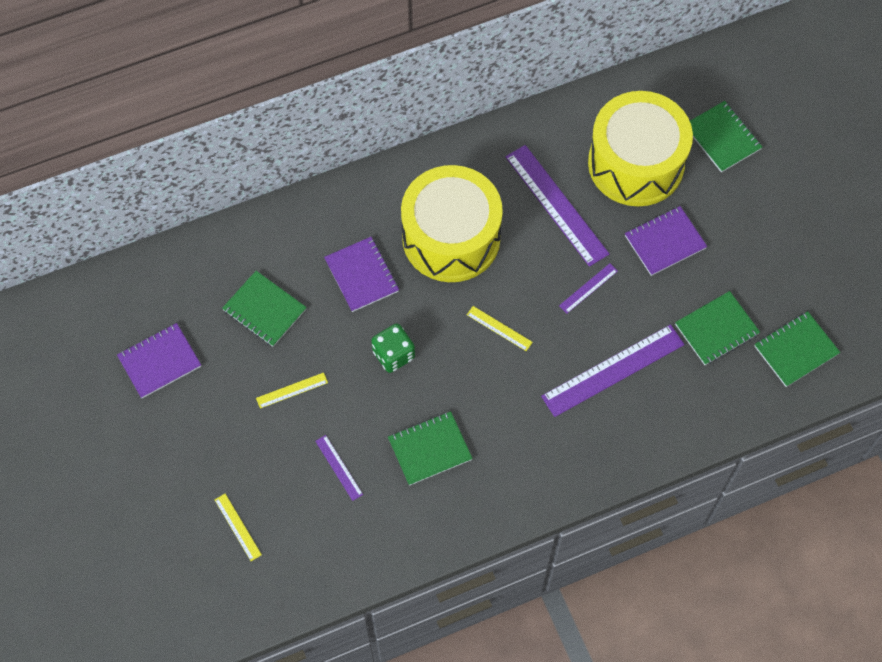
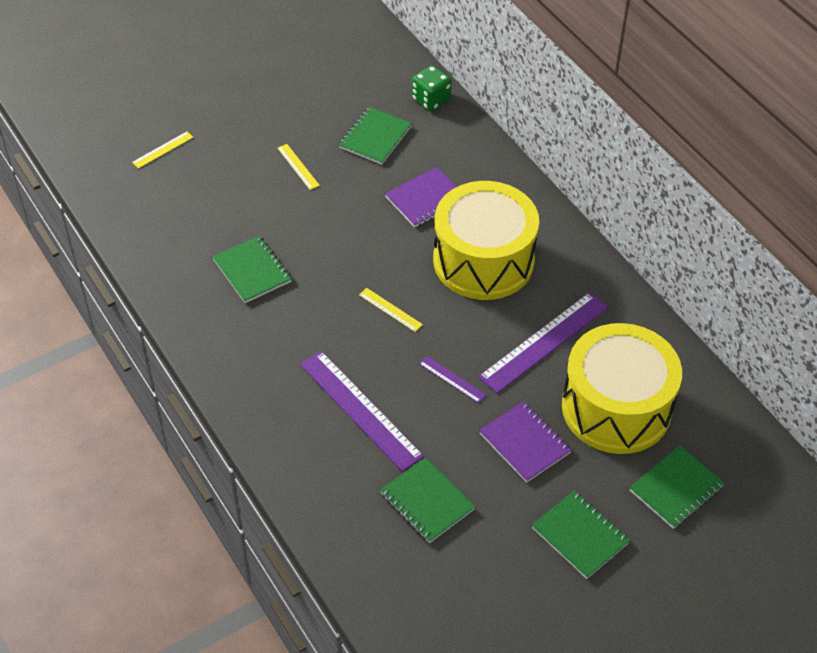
camera: 80 degrees right, 15 degrees down
(159, 361) = (312, 79): purple notebook -> none
(339, 467) = (226, 208): purple ruler -> none
(393, 355) = (346, 232): green dice -> green dice (431, 100)
(499, 328) = (390, 310): yellow ruler -> yellow ruler turned 75 degrees counterclockwise
(796, 350) = (416, 583): green notebook -> green notebook (580, 536)

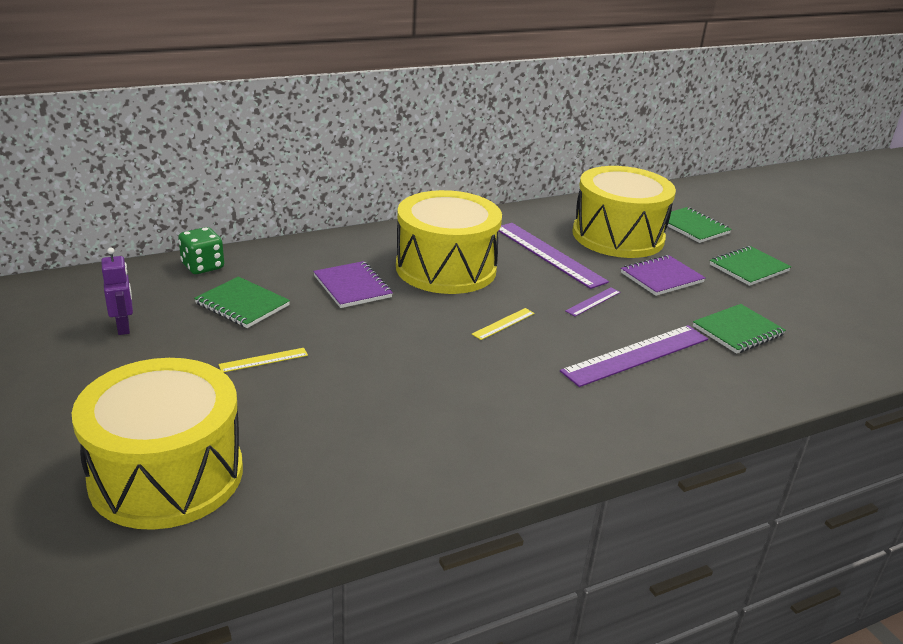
camera: 85 degrees left, 20 degrees down
(163, 150) = (167, 475): yellow ruler -> yellow drum
(252, 271) = (431, 409): green notebook -> none
(324, 83) = (124, 327): none -> purple robot

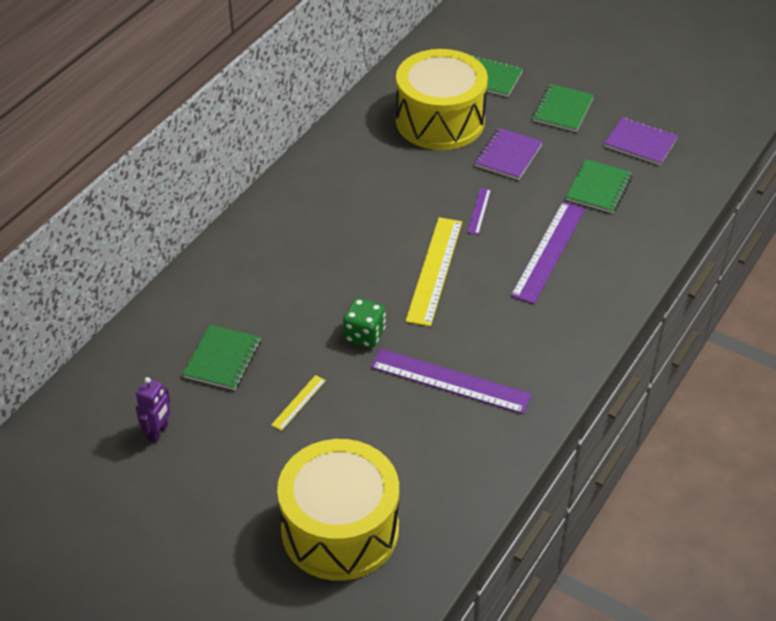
camera: 30 degrees left, 15 degrees up
(124, 327) = (158, 432): purple robot -> purple robot turned 75 degrees clockwise
(203, 266) = (143, 337): green dice -> green dice (364, 335)
(242, 304) = (222, 359): green notebook -> green notebook turned 75 degrees counterclockwise
(352, 287) = (287, 293): purple notebook -> purple notebook (640, 143)
(446, 268) = (339, 232): yellow drum -> none
(503, 324) = (434, 270): yellow ruler -> yellow ruler, size x2.14
(548, 254) = (404, 173): purple ruler -> purple ruler (450, 381)

